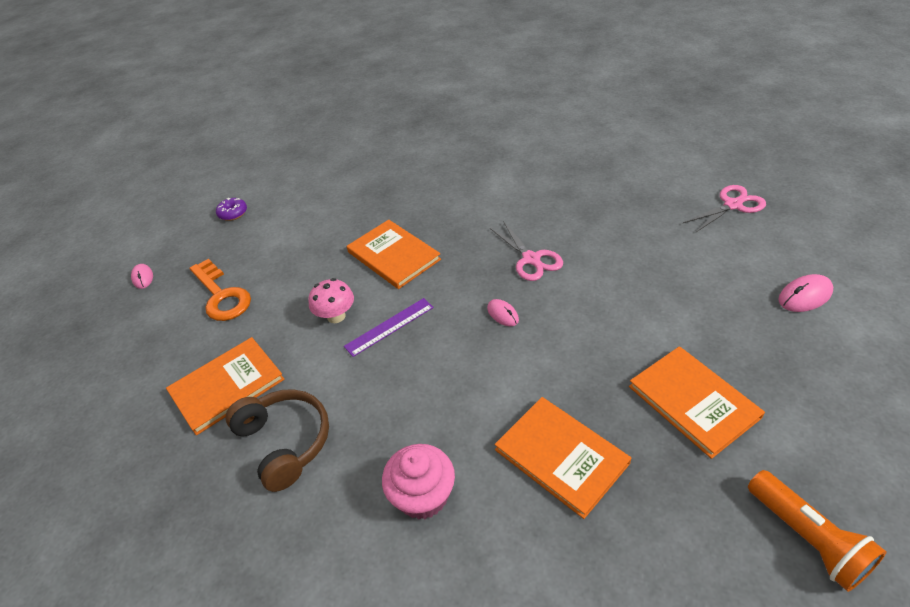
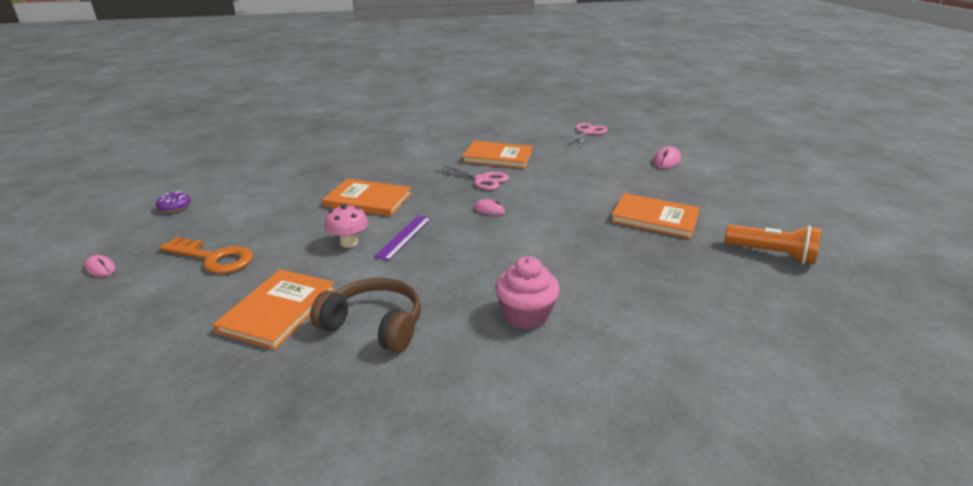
camera: 35 degrees left, 15 degrees down
(561, 456) = (602, 264): orange book -> orange book (498, 157)

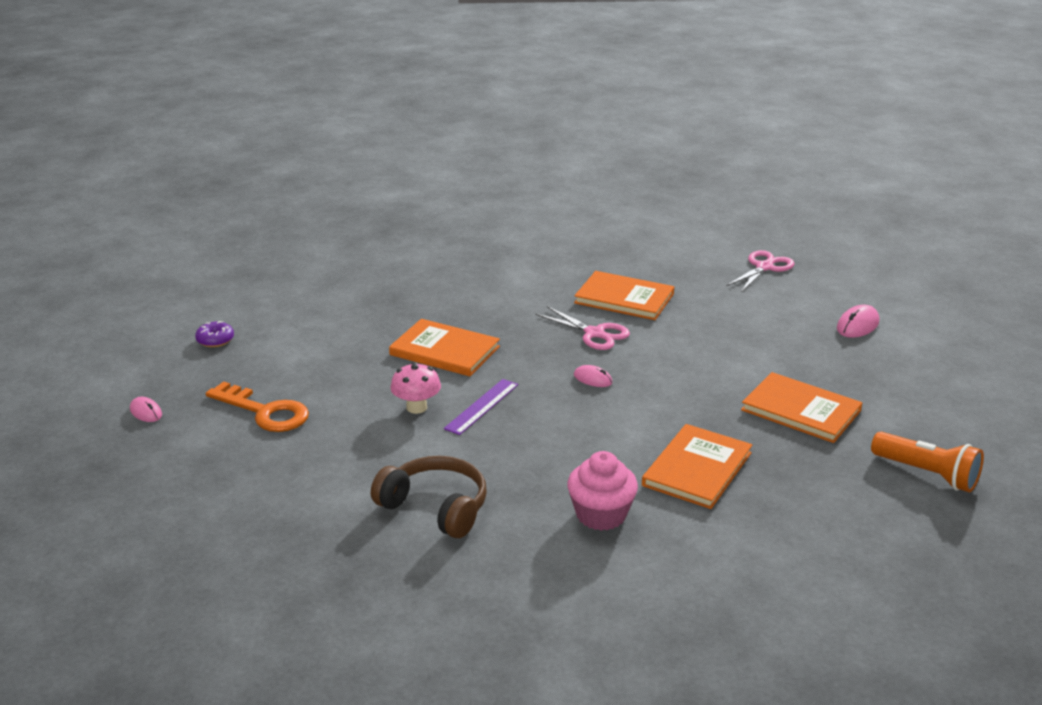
camera: 10 degrees right, 0 degrees up
(278, 310) = (336, 480): orange book -> orange book (697, 469)

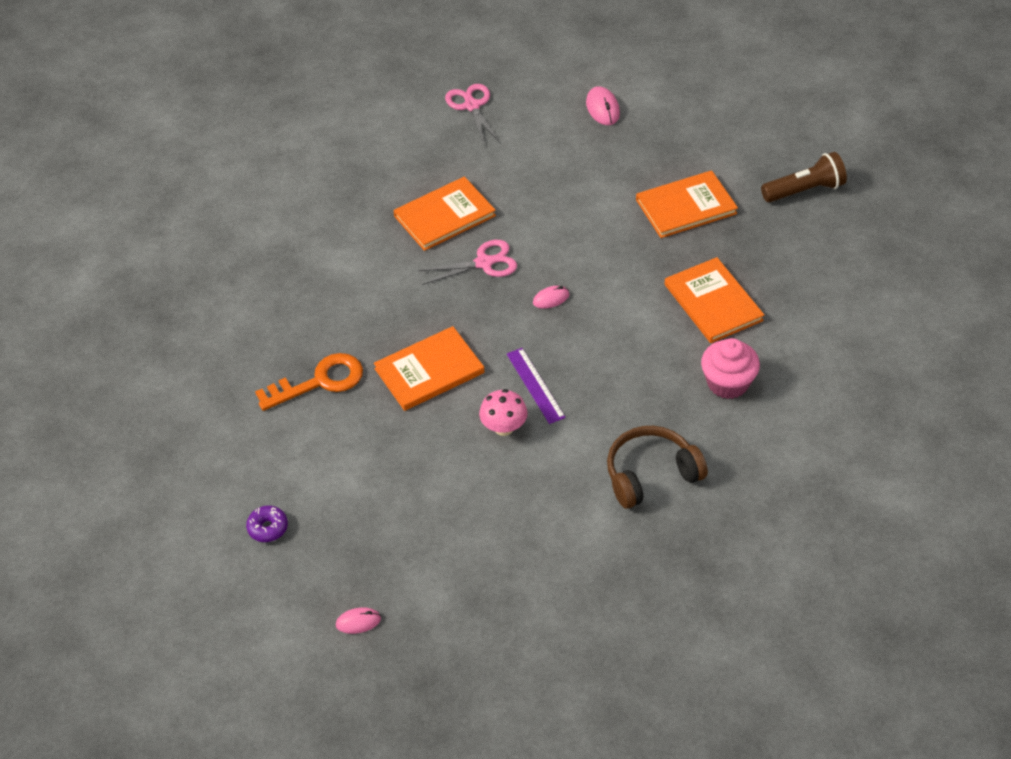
camera: 55 degrees left, 20 degrees up
(265, 412) = (428, 533): orange key -> orange key (319, 382)
(927, 474) = (804, 190): orange flashlight -> brown flashlight

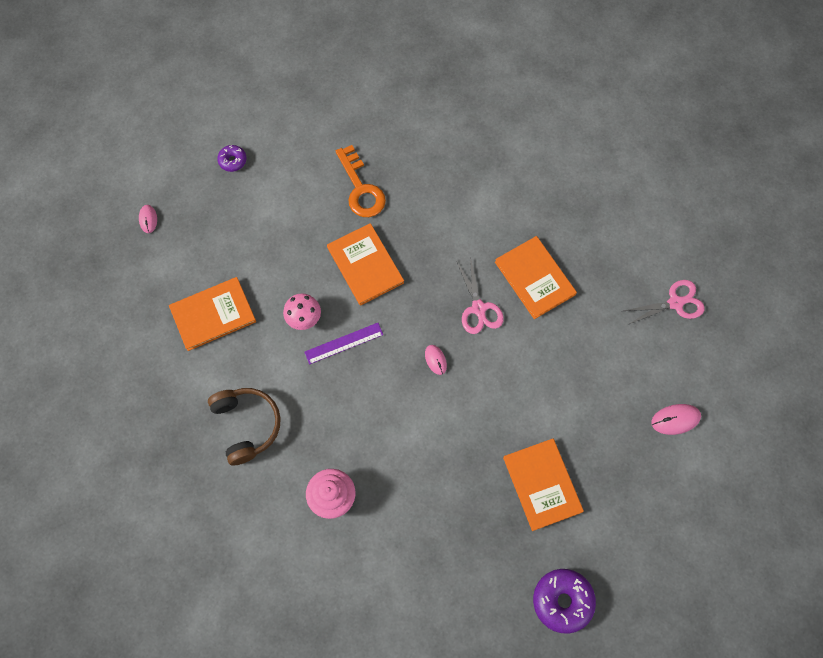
camera: 90 degrees right, 20 degrees up
(713, 302) = (423, 495): orange book -> orange book (213, 314)
(804, 190) = (562, 601): brown flashlight -> purple donut

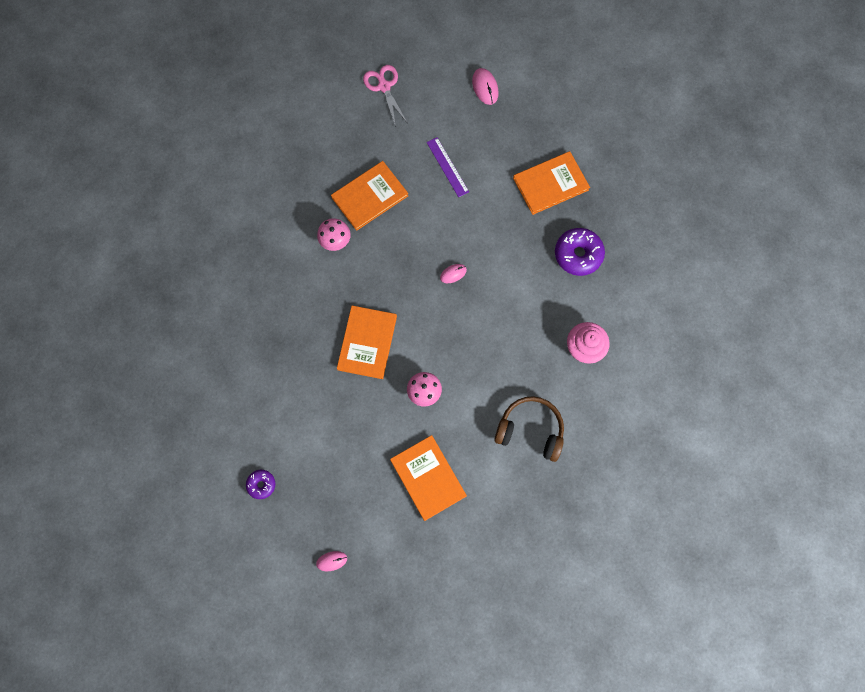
camera: 95 degrees left, 5 degrees up
(247, 425) = (530, 430): brown headphones -> brown headphones turned 45 degrees clockwise
(344, 343) = (445, 354): purple ruler -> purple ruler (447, 167)
(361, 189) = (288, 354): orange key -> none
(365, 265) = (367, 343): orange book -> orange book turned 45 degrees counterclockwise
(478, 308) = (402, 241): pink scissors -> none
(483, 240) = (335, 241): none -> pink mushroom
(562, 601) = (638, 166): purple donut -> purple donut (578, 254)

